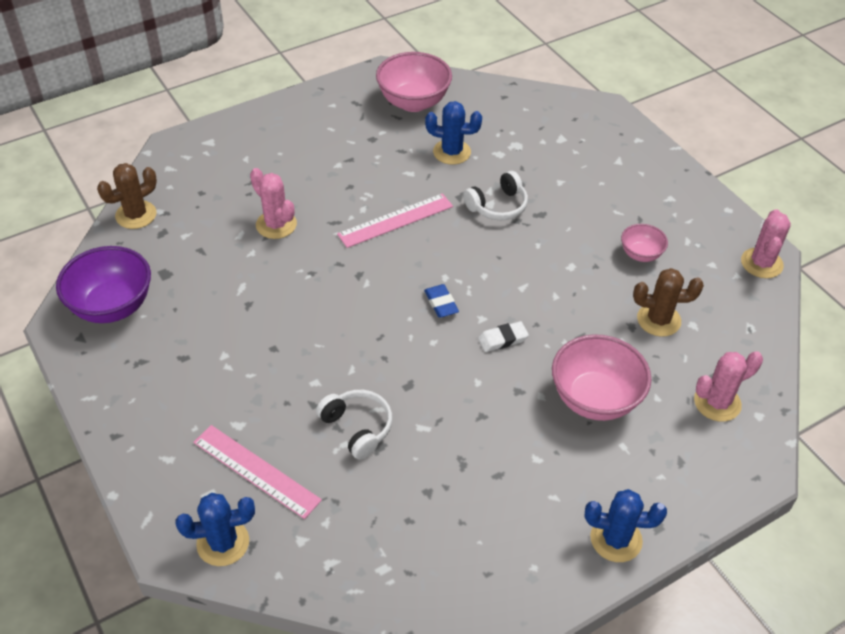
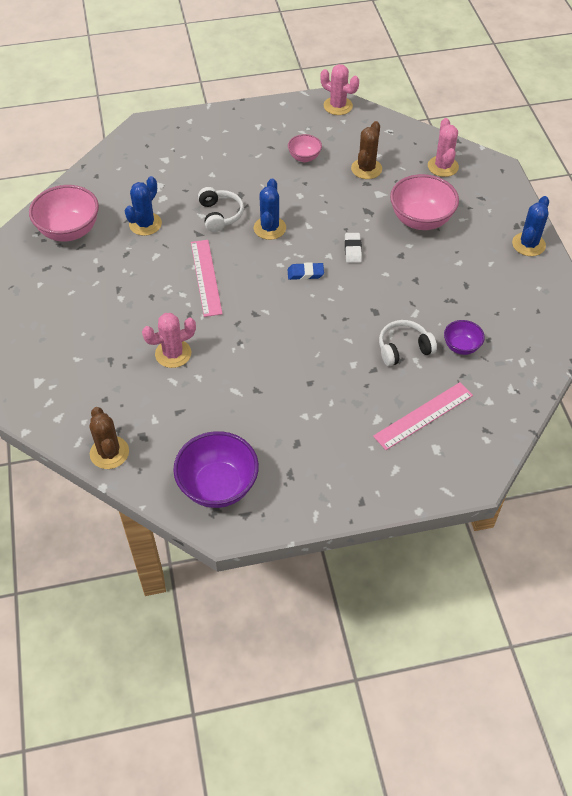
camera: 70 degrees left, 5 degrees up
(223, 543) = (480, 447): blue cactus -> blue cactus (269, 228)
(384, 490) = (461, 346): none -> purple bowl

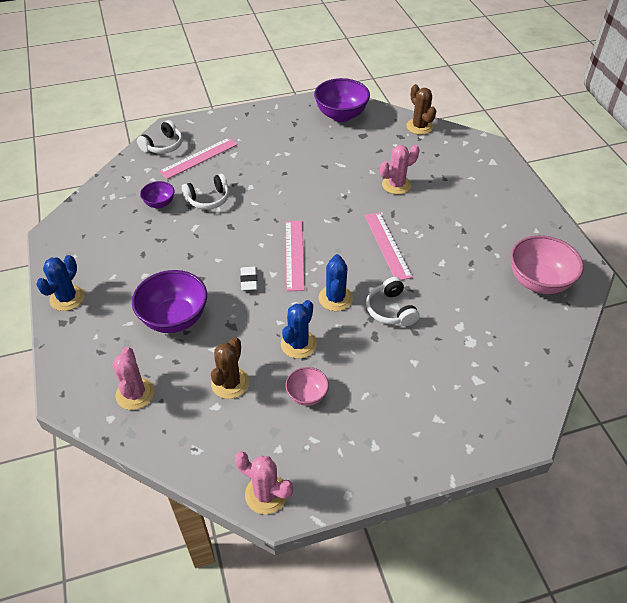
camera: 175 degrees right, 5 degrees down
(145, 224) = (465, 294): blue cactus -> blue cactus (298, 344)
(305, 273) = (294, 254): blue eraser -> pink ruler
(420, 220) = (174, 318): pink bowl -> purple bowl
(476, 442) = (163, 146): none -> white headphones

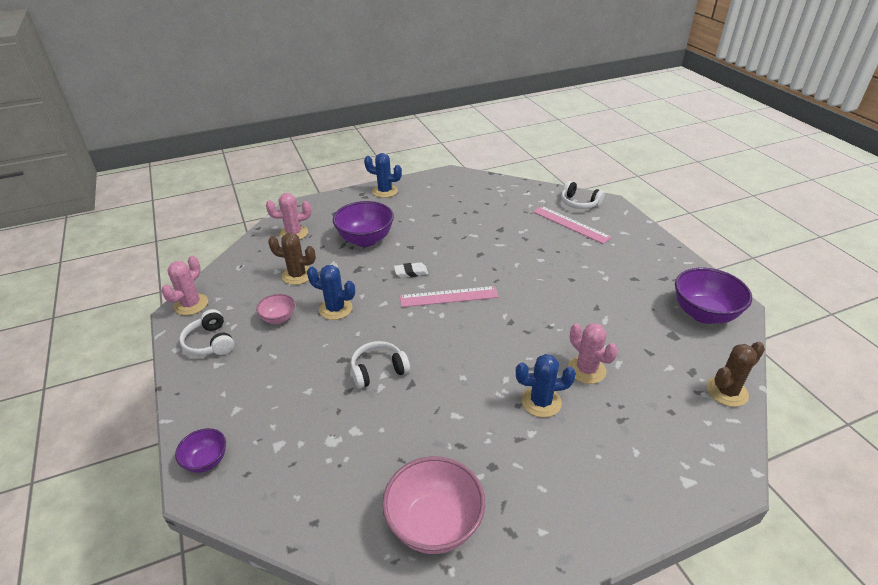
camera: 85 degrees right, 10 degrees down
(160, 203) = (499, 213): purple bowl -> purple bowl (206, 461)
(208, 199) = (513, 237): white headphones -> white headphones (210, 342)
(335, 298) = (392, 328): blue cactus -> blue cactus (541, 402)
(387, 245) = (475, 364): pink ruler -> none

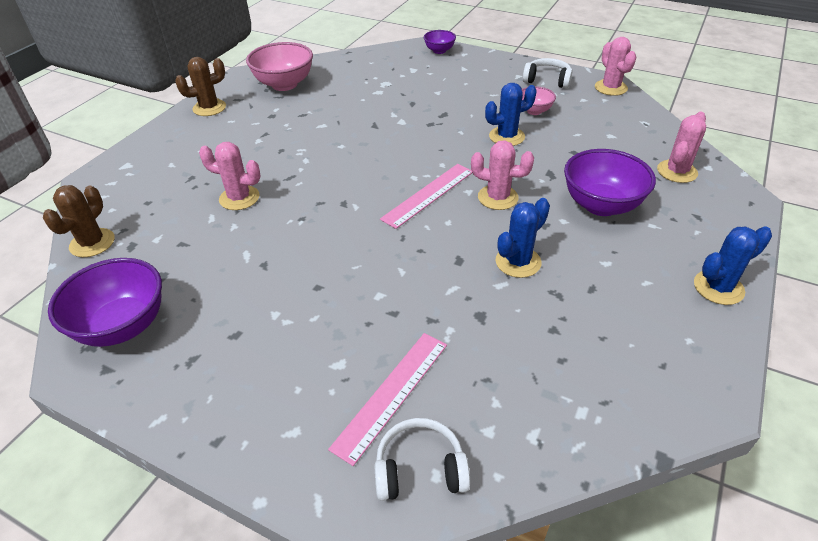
camera: 140 degrees right, 5 degrees up
(297, 275) = (587, 141): brown cactus -> brown cactus (209, 108)
(378, 370) = (408, 120): white headphones -> none
(411, 272) = (498, 197): white eraser -> pink cactus
(541, 402) = (264, 159): blue cactus -> blue cactus (518, 262)
(570, 224) = (391, 394): pink ruler -> pink ruler turned 60 degrees counterclockwise

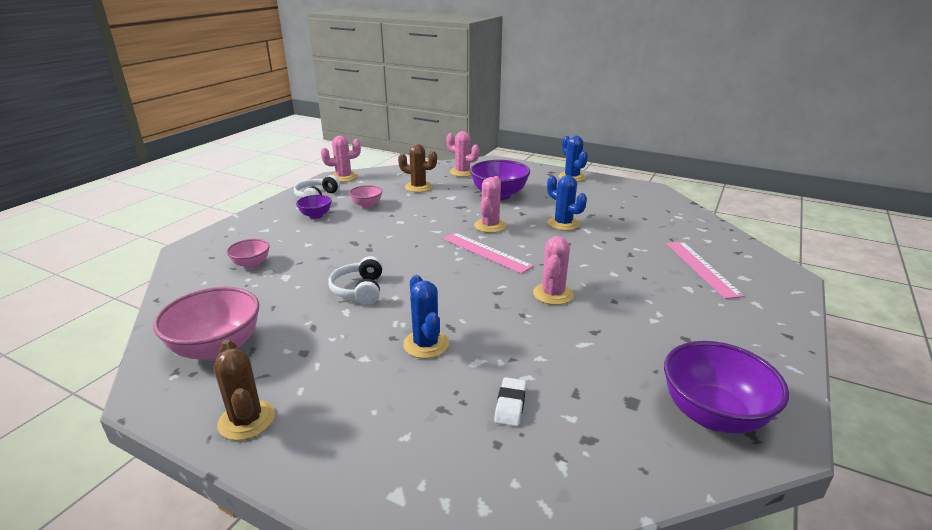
camera: 90 degrees left, 15 degrees down
(92, 243) = (591, 484): brown cactus -> brown cactus (418, 187)
(182, 208) = (510, 405): none -> white eraser
(239, 198) = (489, 359): pink cactus -> pink cactus (553, 294)
(391, 394) = (702, 268): pink ruler -> pink ruler turned 45 degrees clockwise
(399, 74) = (251, 264): none -> pink bowl
(420, 469) = (748, 260): white headphones -> white headphones (359, 290)
(439, 51) = (212, 240): purple bowl -> purple bowl (316, 215)
(506, 136) = (404, 218): blue cactus -> blue cactus (426, 344)

